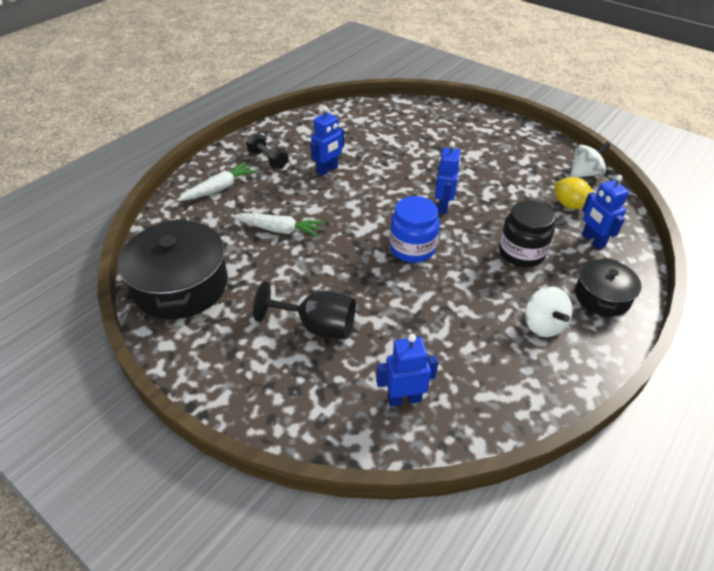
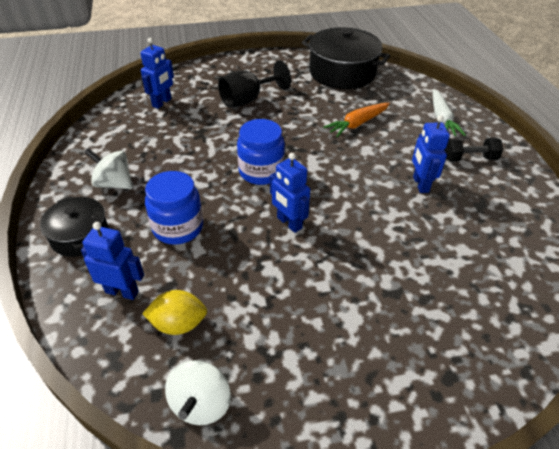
camera: 130 degrees right, 0 degrees up
(279, 230) = (357, 124): white carrot -> orange carrot
(521, 253) = (178, 227): black jar -> blue jar

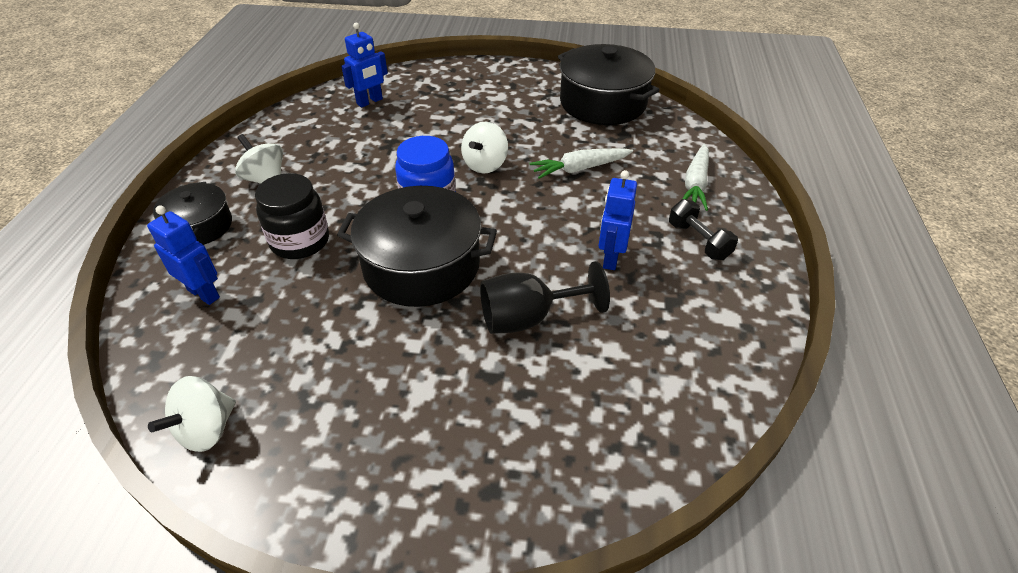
camera: 20 degrees right, 0 degrees up
(178, 227) = (300, 241): blue jar -> black jar
(178, 324) = (237, 342): yellow lemon -> none
(248, 100) = (466, 116): black goblet -> black goblet (528, 318)
(286, 135) = (485, 165): none -> white spinning top
(289, 223) = (421, 266): blue robot -> black pot
(357, 124) = (579, 169): orange carrot -> white carrot
(469, 158) = (698, 241): black dumbbell -> black dumbbell turned 45 degrees clockwise

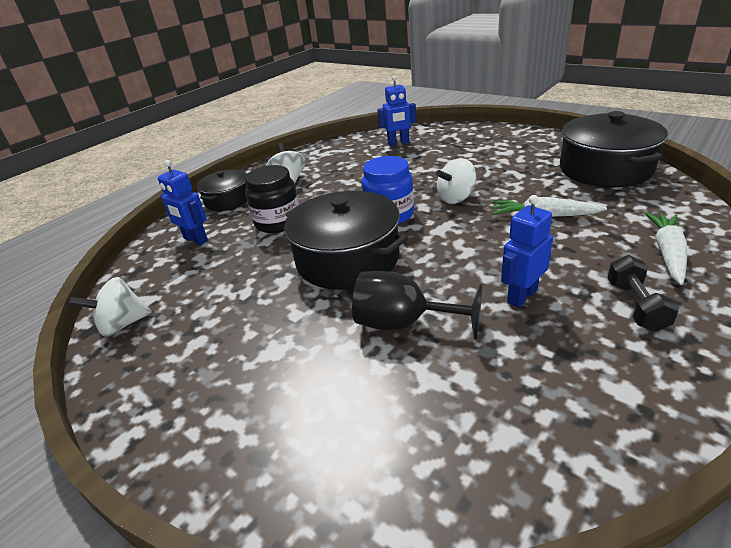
camera: 35 degrees right, 10 degrees down
(204, 293) = (195, 240): blue robot -> blue robot turned 150 degrees clockwise
(695, 184) = (667, 253): white carrot -> white carrot turned 150 degrees clockwise

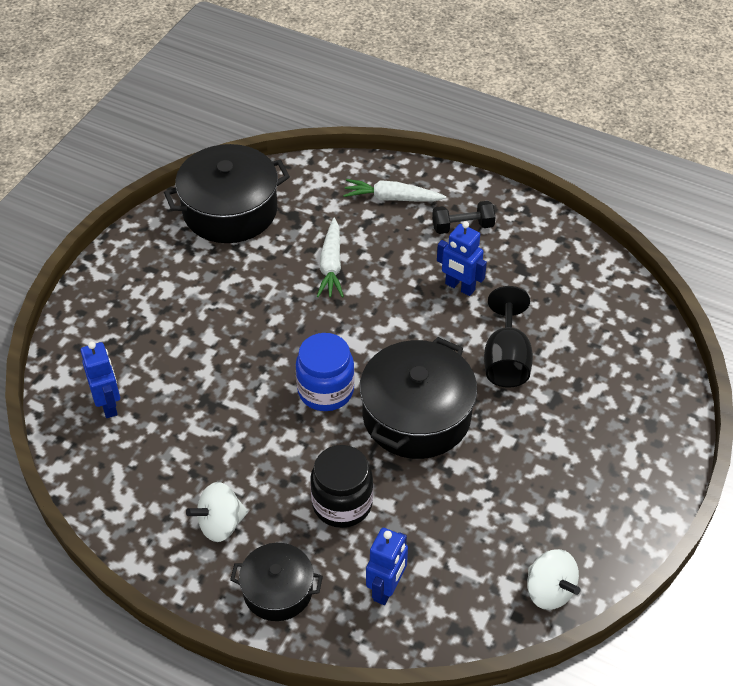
camera: 105 degrees left, 15 degrees up
(456, 198) = (289, 332): white spinning top -> none

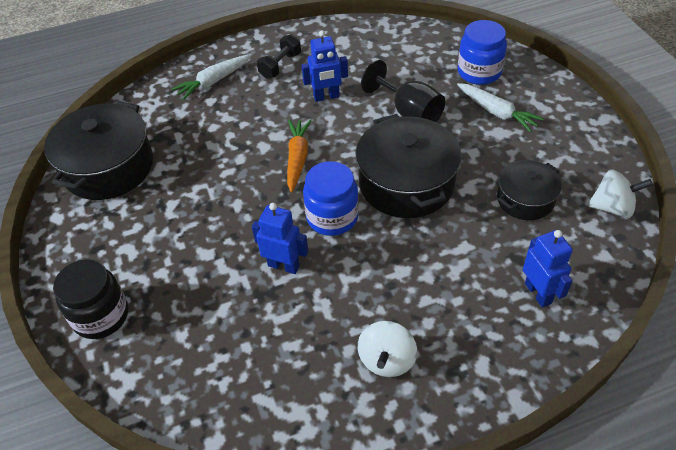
camera: 45 degrees left, 0 degrees up
(108, 405) = (191, 363): blue robot -> blue robot (284, 265)
(278, 590) = (482, 362): black pot -> black pot (525, 199)
(331, 265) = (229, 145): white carrot -> white carrot (497, 112)
(342, 503) = (440, 271): black jar -> black jar (101, 316)
(365, 321) = (297, 158): none -> orange carrot
(623, 377) = (479, 72): none -> blue jar

